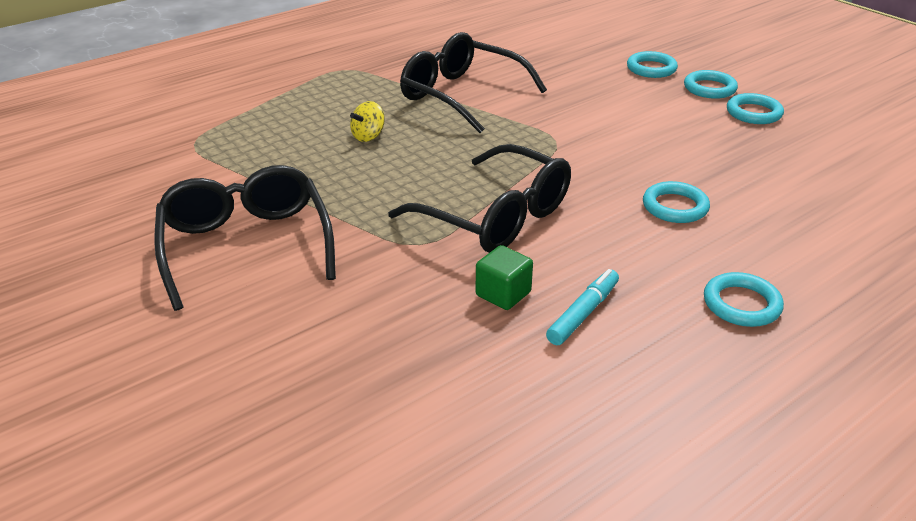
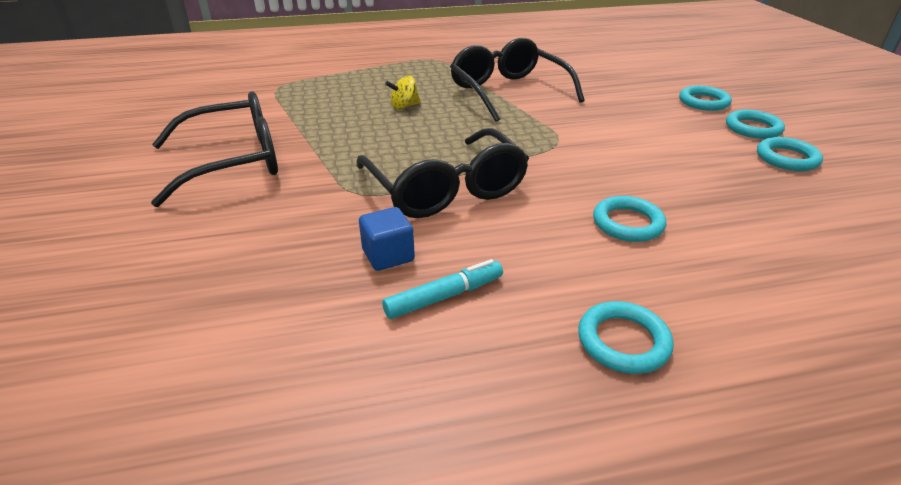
camera: 25 degrees right, 0 degrees up
(246, 245) = (234, 161): black glasses -> black glasses turned 60 degrees clockwise
(503, 294) = (388, 255): green cube -> blue cube

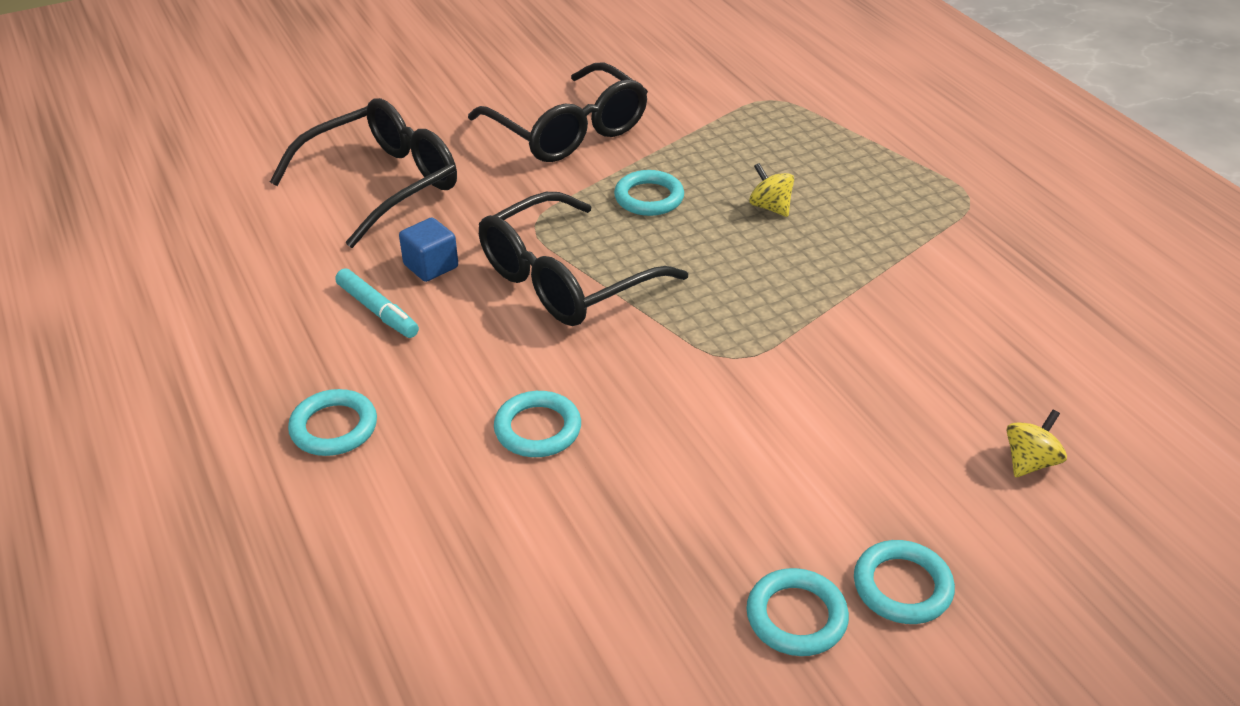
camera: 75 degrees right, 5 degrees up
(508, 91) = (883, 291): black glasses -> black glasses (383, 184)
(655, 86) = (1029, 462): none -> yellow spinning top
(703, 102) = (990, 527): turquoise ring -> turquoise ring (649, 198)

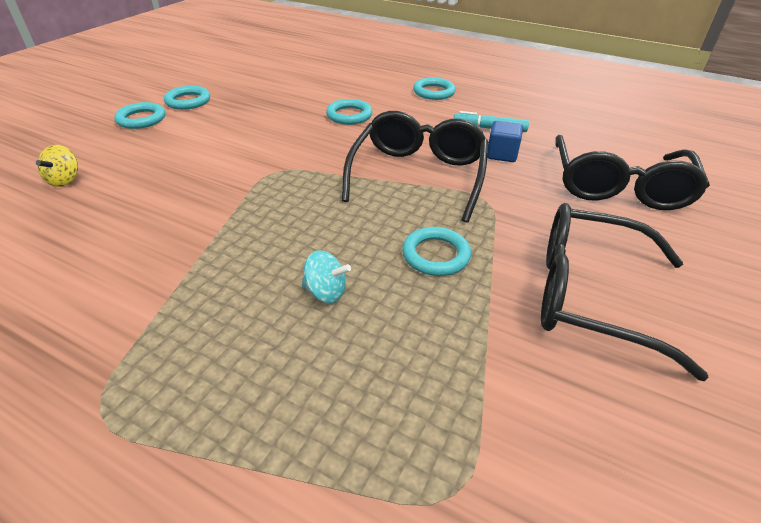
camera: 145 degrees right, 0 degrees up
(770, 207) = (326, 292): yellow spinning top -> turquoise spinning top

